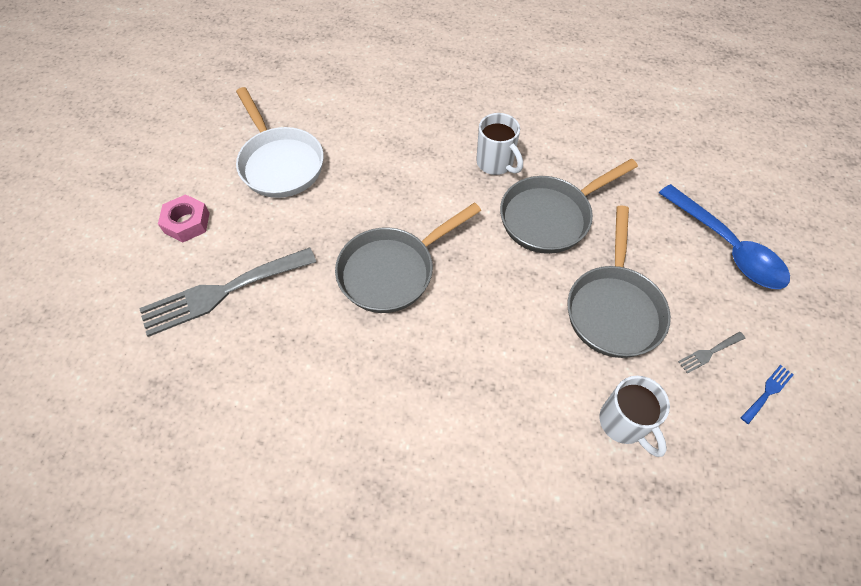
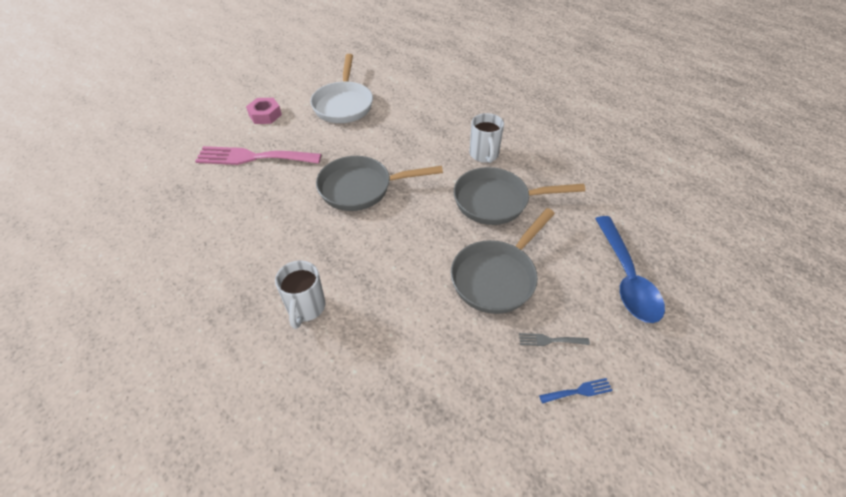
camera: 30 degrees right, 10 degrees down
(222, 292) = (253, 157): grey fork -> pink fork
(624, 423) = (442, 351): white mug -> white mug (306, 308)

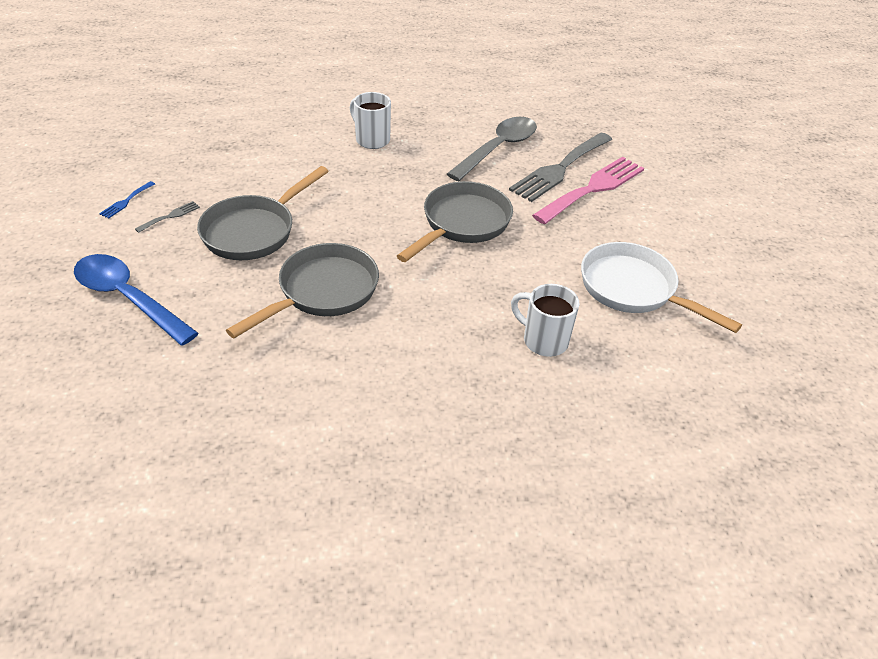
camera: 130 degrees right, 5 degrees down
(241, 182) = (560, 169): none -> grey fork
(243, 225) = (498, 149): none -> grey spoon
(265, 115) = (669, 226): pink nut -> none
(484, 155) = (397, 335): white mug -> white mug (543, 340)
(497, 277) = (254, 231): grey pan -> grey pan turned 135 degrees counterclockwise

